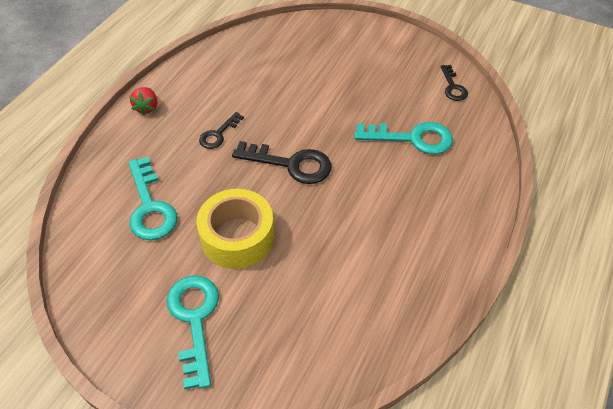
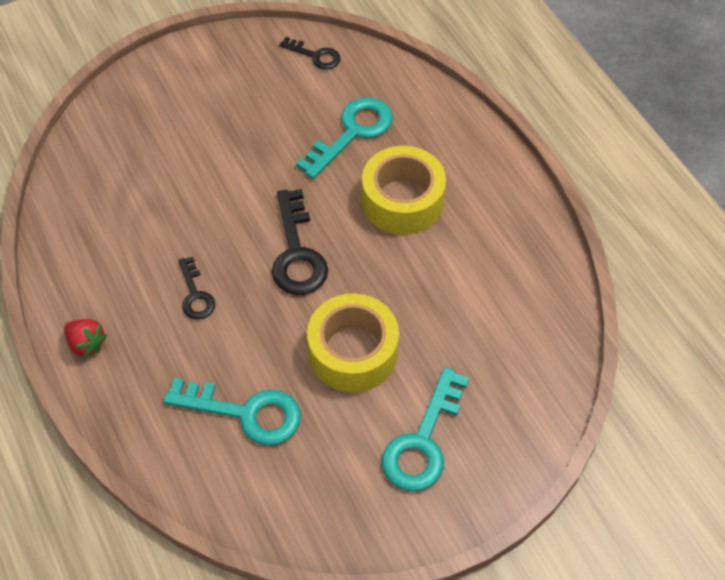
camera: 55 degrees left, 5 degrees up
(194, 320) = (423, 441): turquoise key -> turquoise key turned 90 degrees counterclockwise
(291, 164) = (297, 253): black key -> black key turned 120 degrees clockwise
(384, 196) = (402, 201): none -> yellow tape

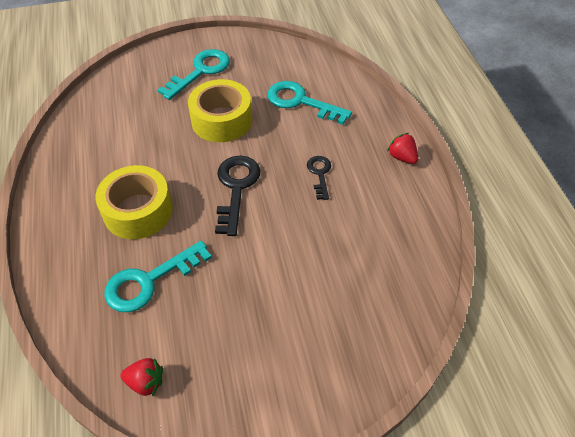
camera: 165 degrees left, 5 degrees down
(315, 56) = (145, 382): black key -> red strawberry

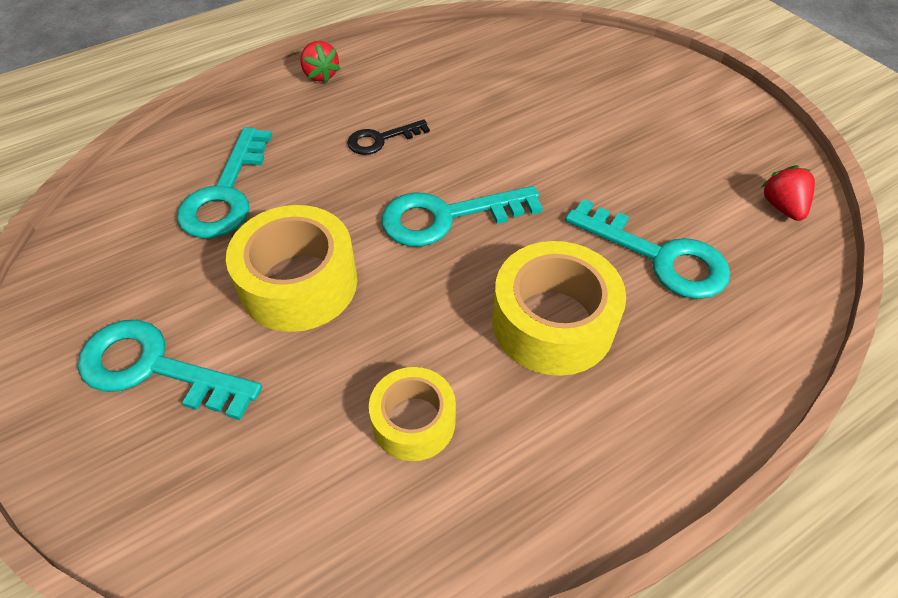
camera: 110 degrees left, 0 degrees up
(121, 144) = (413, 421): none -> yellow tape
(236, 188) = (447, 217): black key -> turquoise key
(402, 157) = (320, 75): red strawberry -> red strawberry turned 60 degrees counterclockwise

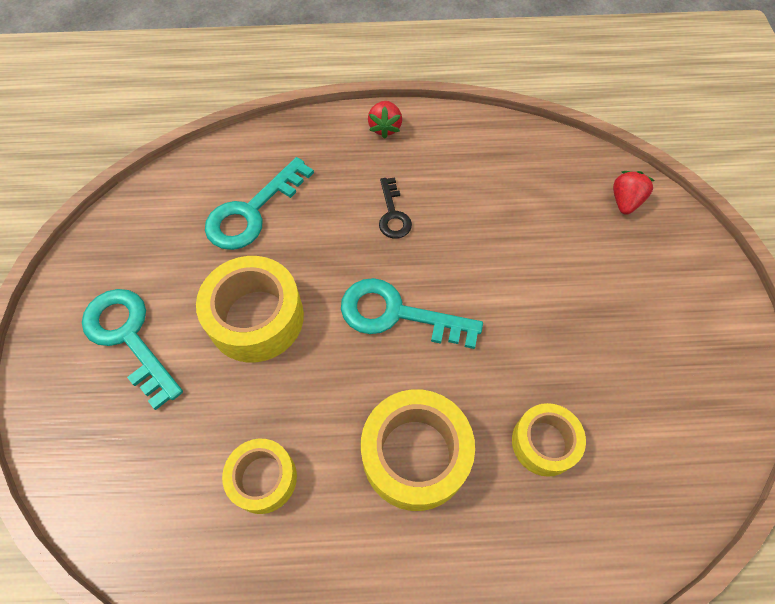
camera: 30 degrees right, 10 degrees up
(381, 139) = (393, 214): black key -> black key turned 105 degrees counterclockwise
(659, 256) = (544, 443): turquoise key -> yellow tape
(782, 207) = (695, 454): red strawberry -> red strawberry (625, 201)

